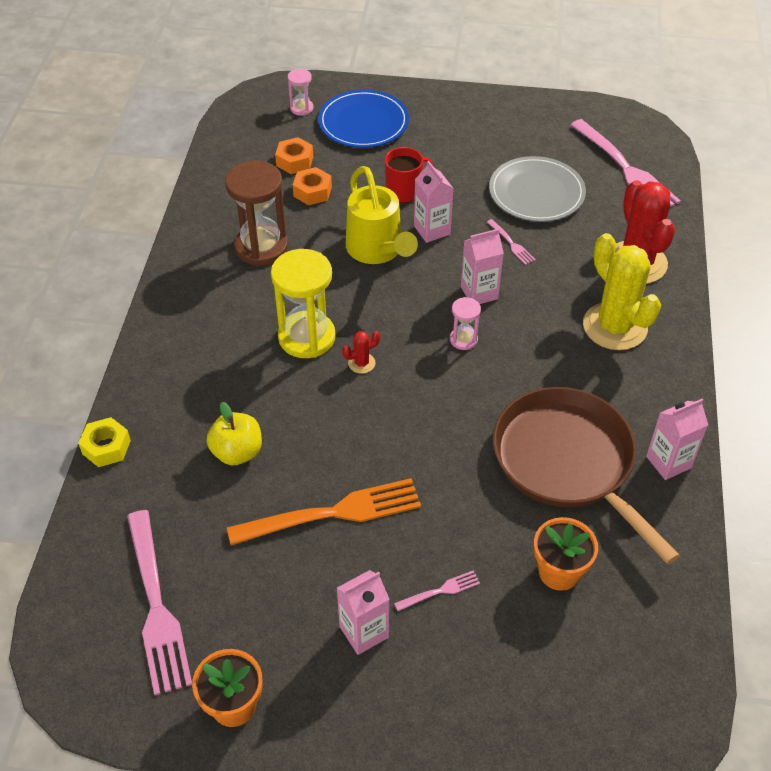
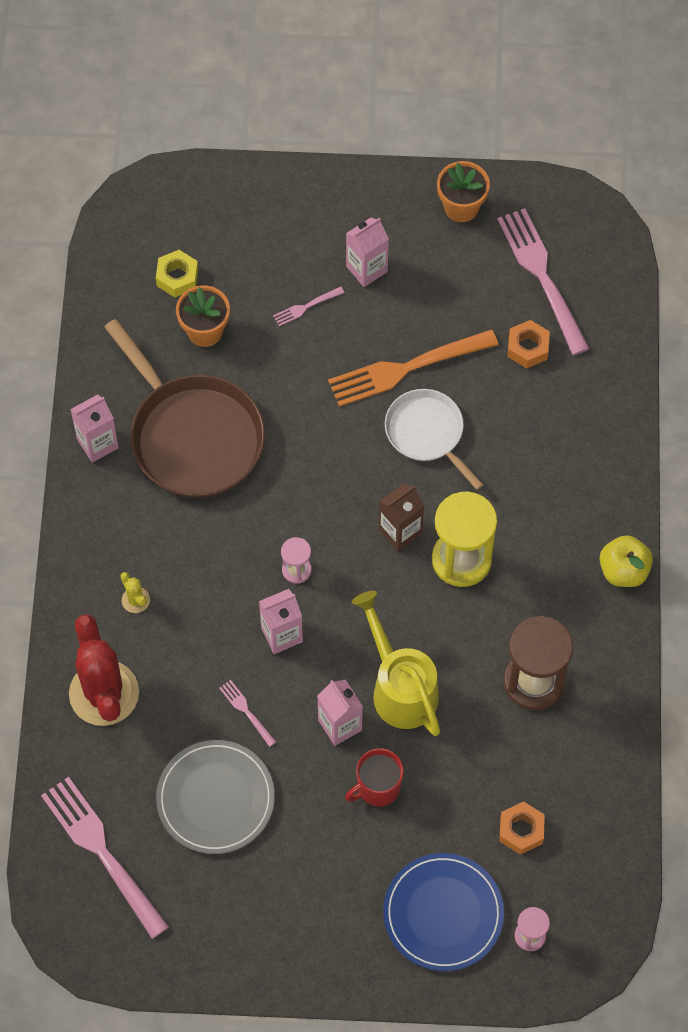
camera: 175 degrees right, 15 degrees up
(106, 447) = (630, 417): yellow nut -> yellow nut (177, 277)
(237, 452) = (505, 422): yellow apple -> yellow apple (623, 570)
(312, 191) = (490, 777): orange nut -> orange nut (528, 348)
(321, 447) = (427, 433): none -> white pan
(361, 363) = (400, 531): red cactus -> brown carton
(615, 326) = (135, 600): yellow cactus -> yellow cactus, size x0.41

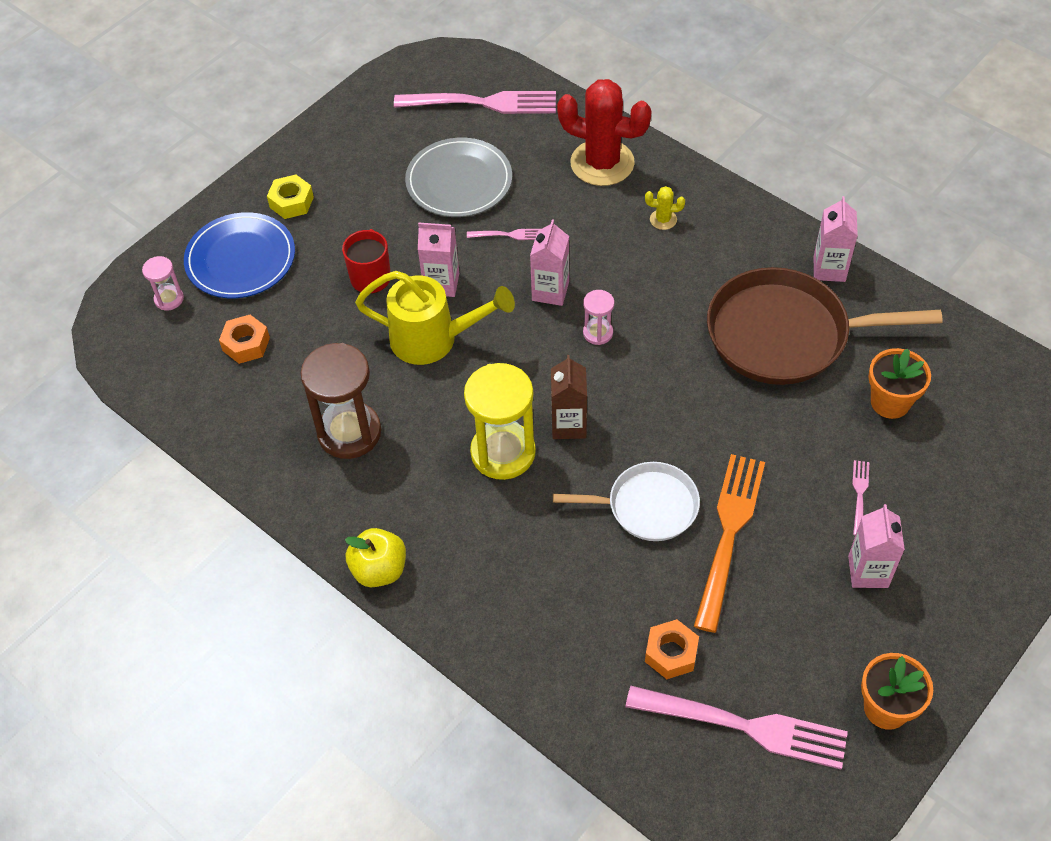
camera: 130 degrees right, 10 degrees down
(177, 277) = (966, 414): yellow nut -> yellow nut (291, 202)

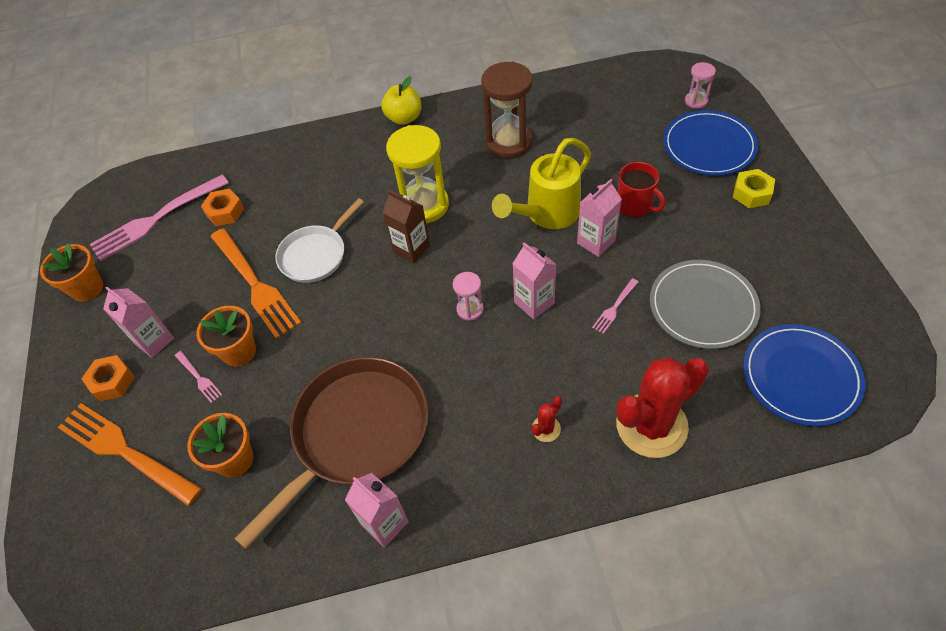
camera: 130 degrees right, 0 degrees up
(246, 344) = (624, 122): orange nut -> orange nut (112, 382)
(482, 103) = (801, 376): pink fork -> blue plate
(663, 219) = (546, 429): yellow cactus -> red cactus
(805, 484) = (239, 351): none -> orange flower pot
(971, 492) = (125, 451): none -> orange fork

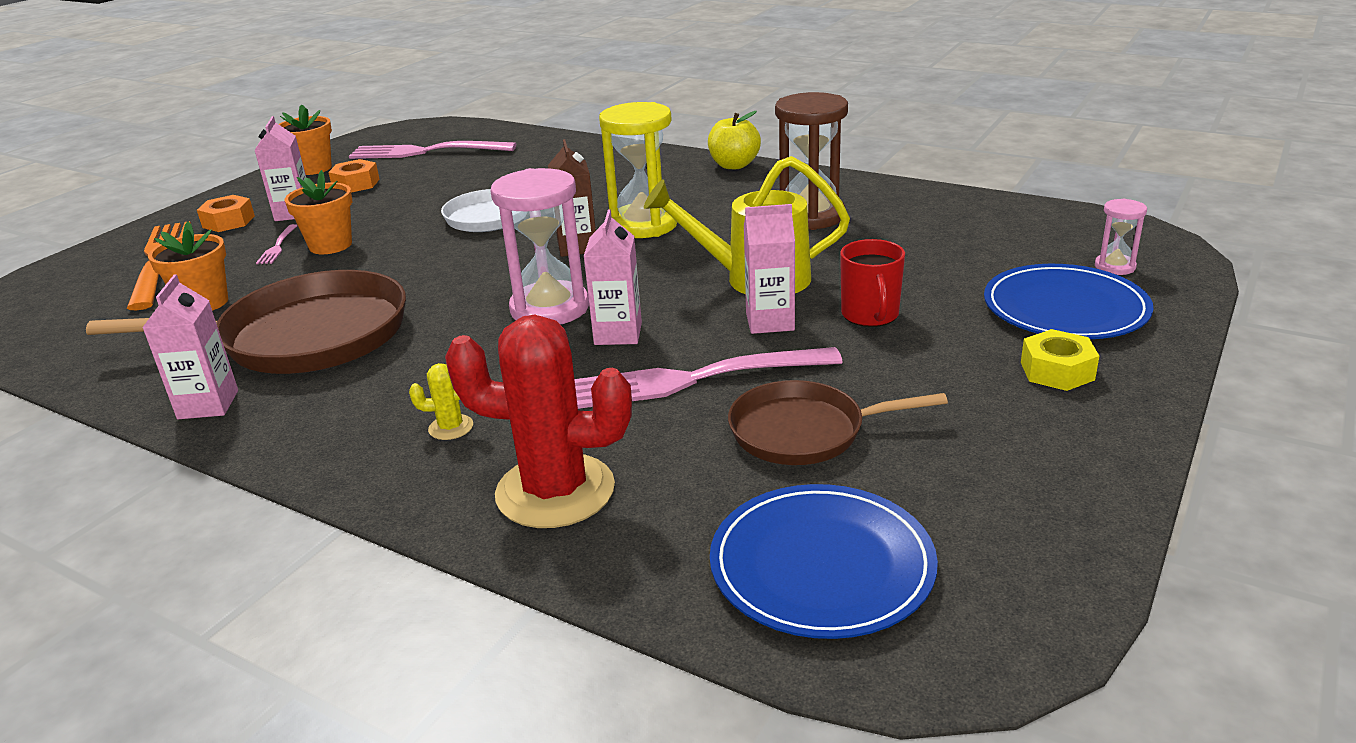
camera: 40 degrees right, 25 degrees down
(225, 212) = (479, 166): orange nut -> orange nut (356, 184)
(255, 285) = (417, 214): orange fork -> none
(470, 309) = (549, 308): pink hourglass -> pink hourglass, size x2.03
(546, 429) = (451, 427): red cactus -> yellow cactus
(614, 307) = (695, 379): pink fork -> pink fork, size x2.28
(703, 306) = (803, 431): grey plate -> brown pan

